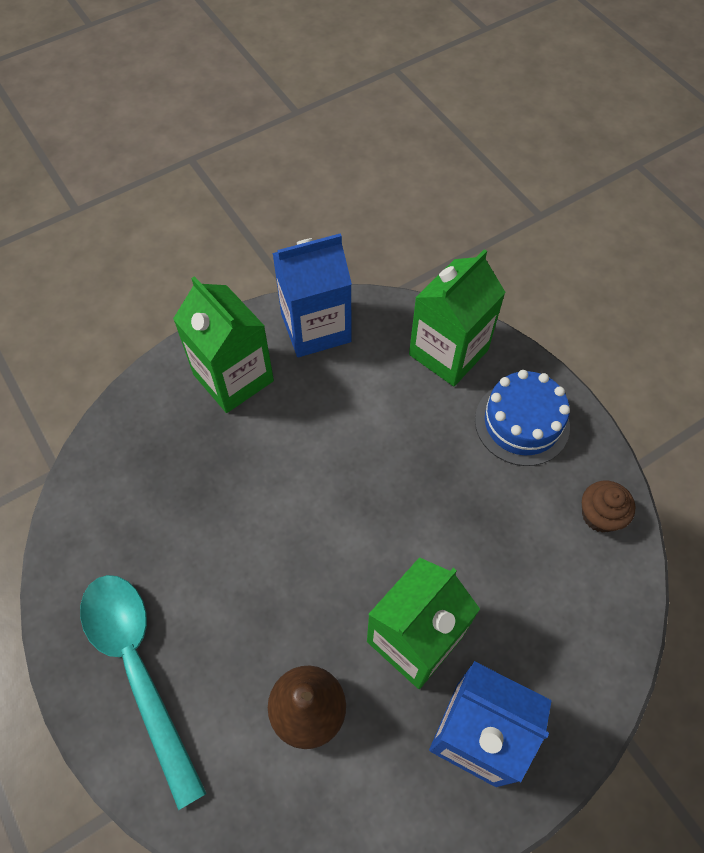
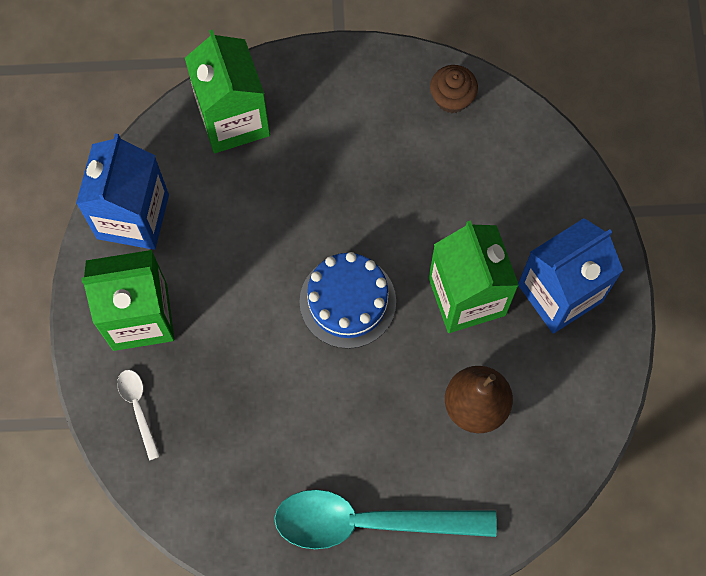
camera: 60 degrees left, 10 degrees up
(153, 418) = (138, 408): none -> white spoon
(522, 423) = (338, 103): blue cake -> blue cake (347, 301)

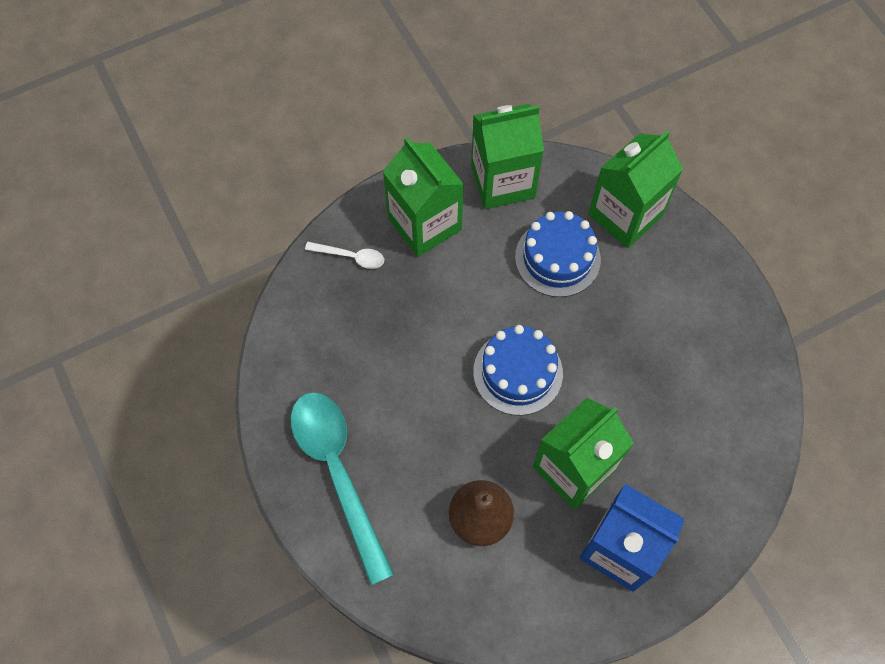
camera: 65 degrees right, 5 degrees down
(133, 216) = (502, 182): blue carton -> green carton
(138, 408) = (351, 257): white spoon -> white spoon turned 60 degrees clockwise
(246, 205) = (557, 258): none -> blue cake
(452, 98) = (748, 376): brown cupcake -> none

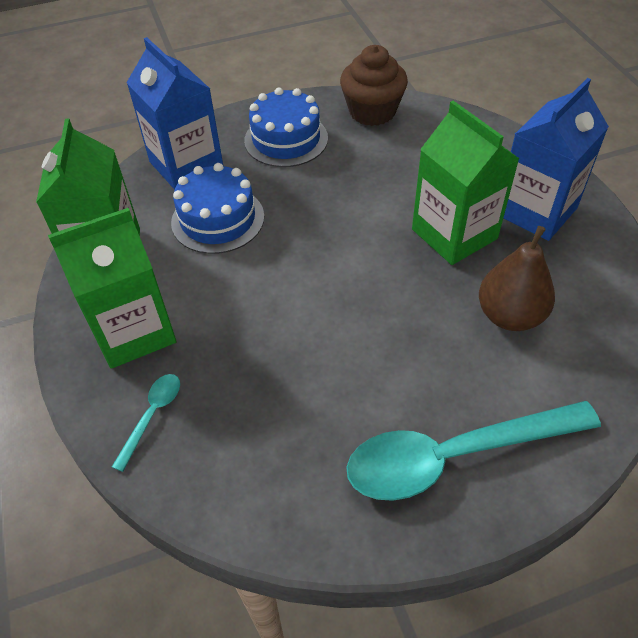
camera: 80 degrees left, 15 degrees down
(351, 257) = (152, 416): white spoon -> turquoise spoon
(518, 372) = (343, 266): blue cake -> blue cake (286, 139)
(625, 215) = (186, 165): green carton -> blue carton
(748, 377) = (372, 112): none -> brown cupcake

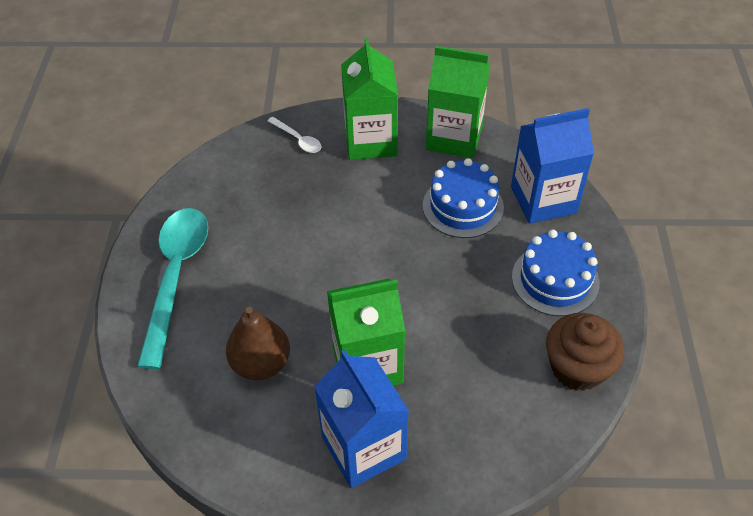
camera: 110 degrees right, 0 degrees up
(152, 416) = (298, 139): turquoise spoon -> white spoon

